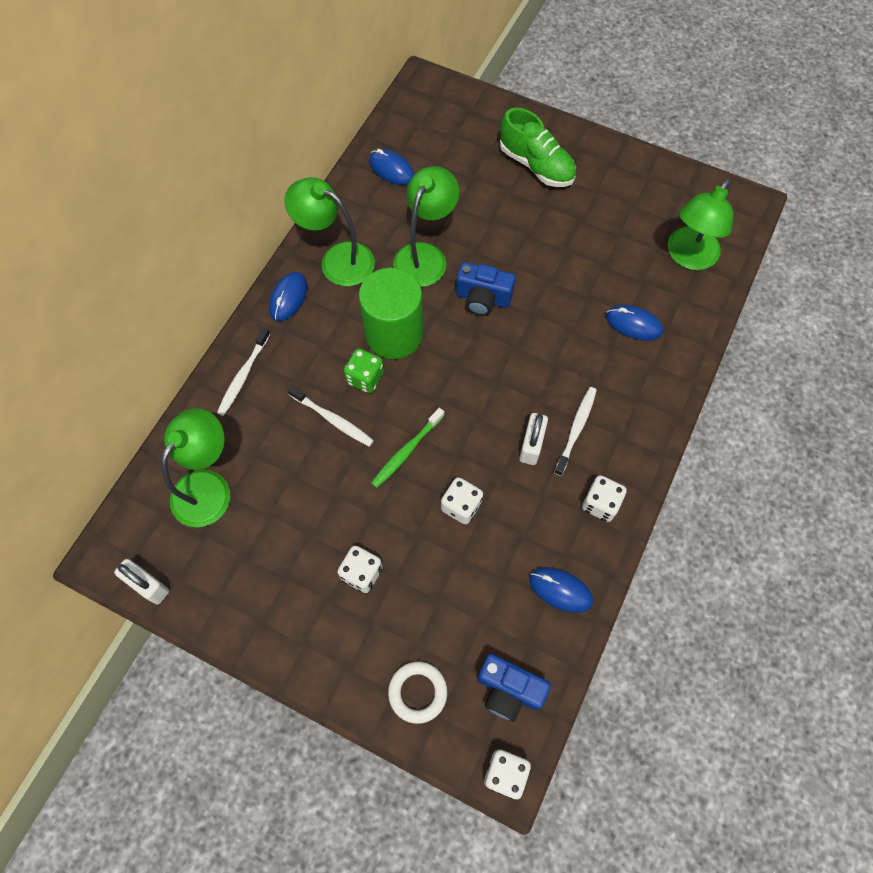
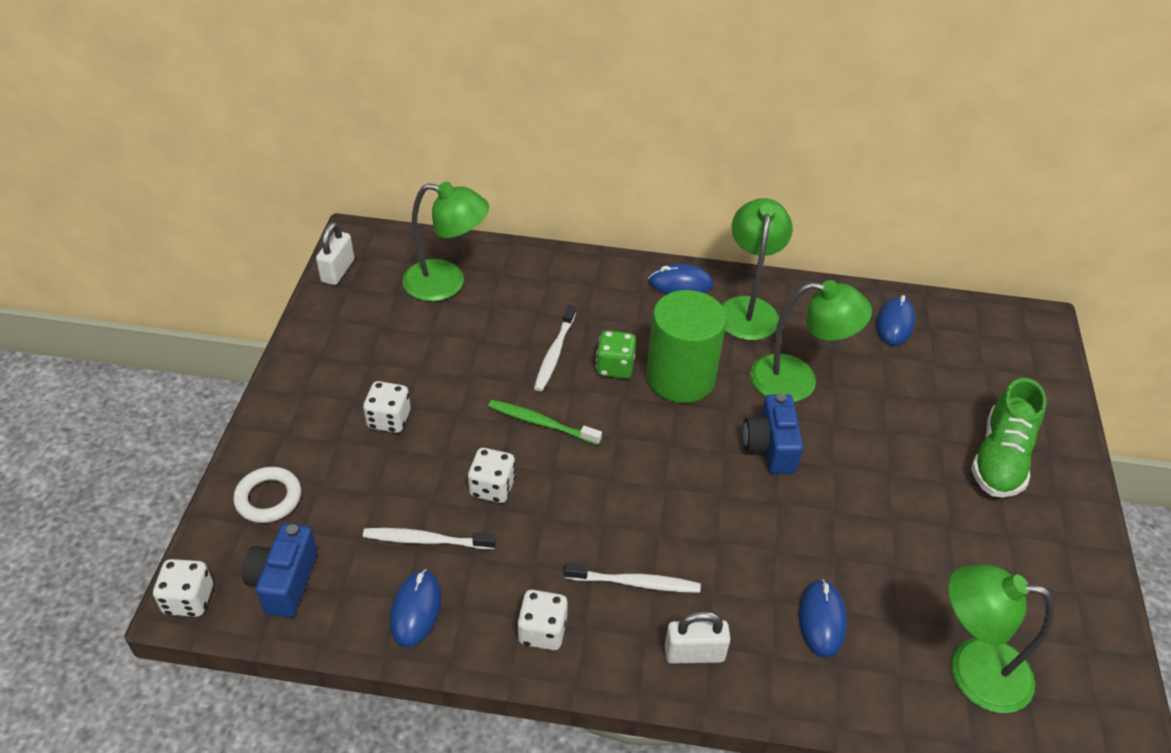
camera: 70 degrees right, 20 degrees down
(243, 376) = (575, 275): white toothbrush -> white toothbrush (426, 540)
(531, 445) = (594, 539): white padlock -> white padlock (694, 653)

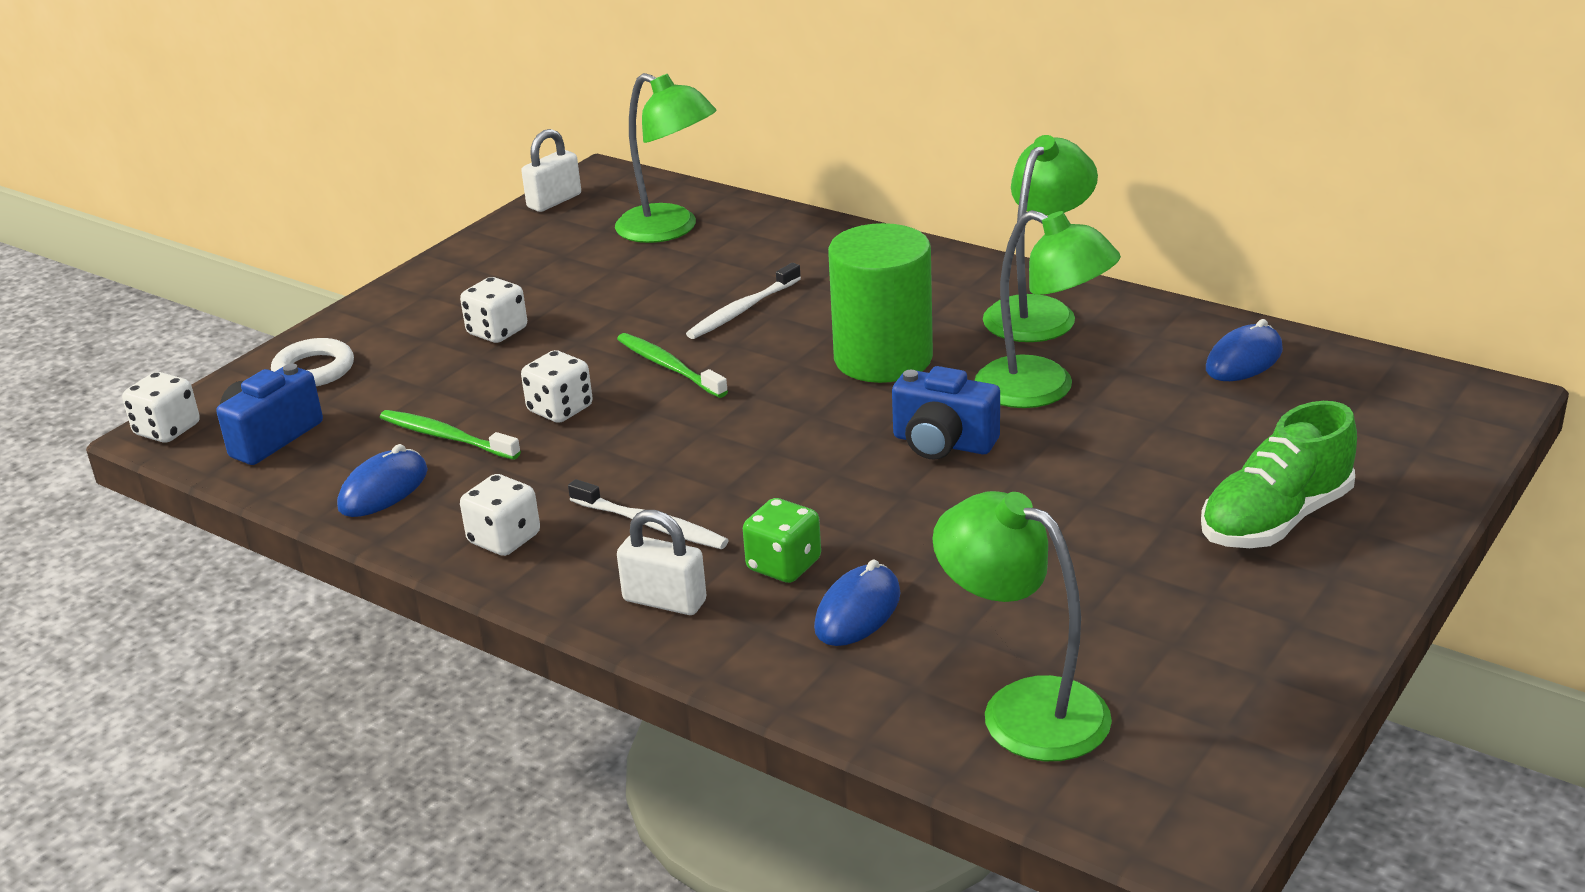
camera: 30 degrees right, 15 degrees down
(426, 540) = (446, 437): white toothbrush -> green toothbrush
(615, 367) = (806, 335): green dice -> green dice (784, 565)
(680, 283) = (966, 274): blue mouse -> none
(770, 447) = (943, 443): blue camera -> blue camera turned 90 degrees counterclockwise

